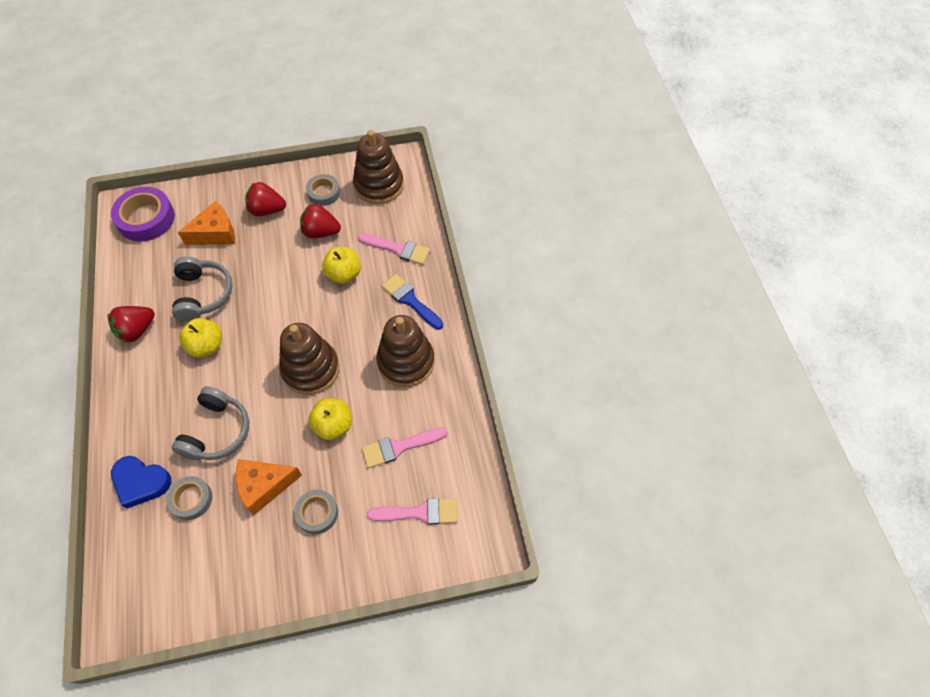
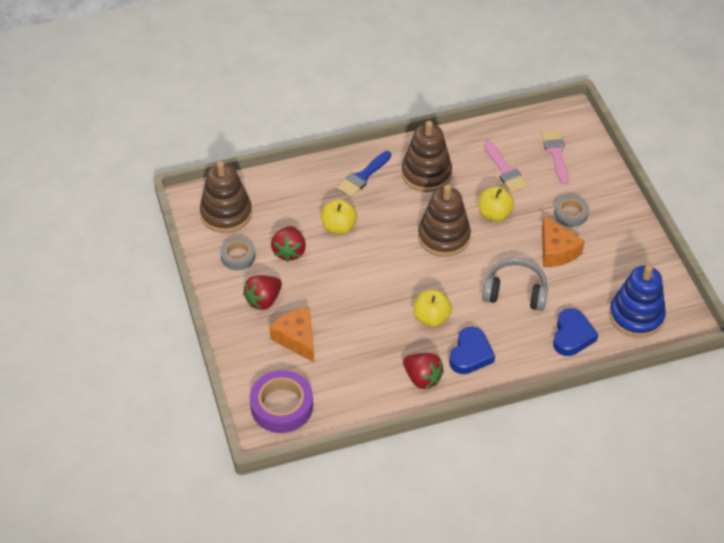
camera: 95 degrees left, 10 degrees down
(146, 562) = (636, 316): none -> blue stacking toy
(150, 376) = (470, 354): none -> blue heart
(191, 499) = (578, 297): grey tape -> none
(203, 294) = (374, 333): grey headphones -> none
(267, 210) = (263, 300): red strawberry -> red strawberry turned 45 degrees clockwise
(398, 249) = (306, 191): pink brush -> none

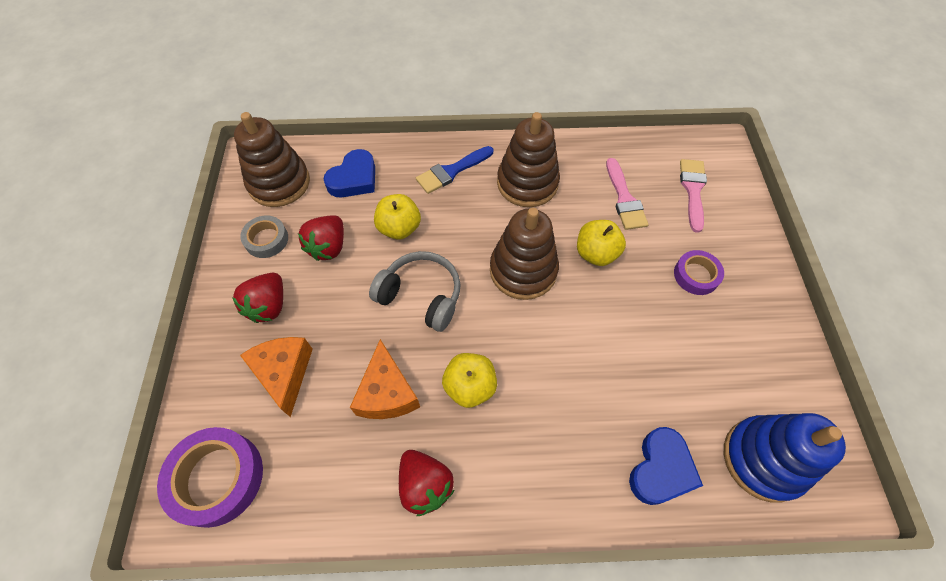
camera: 15 degrees right, 10 degrees up
(263, 300) = (269, 306): red strawberry -> red strawberry turned 45 degrees counterclockwise
(470, 354) = (505, 462): blue heart -> blue heart (354, 179)
(515, 292) = (595, 375): grey headphones -> grey headphones (421, 296)
(556, 251) = (666, 325): orange cheese -> orange cheese (387, 393)
(570, 214) = (696, 275): grey tape -> purple tape

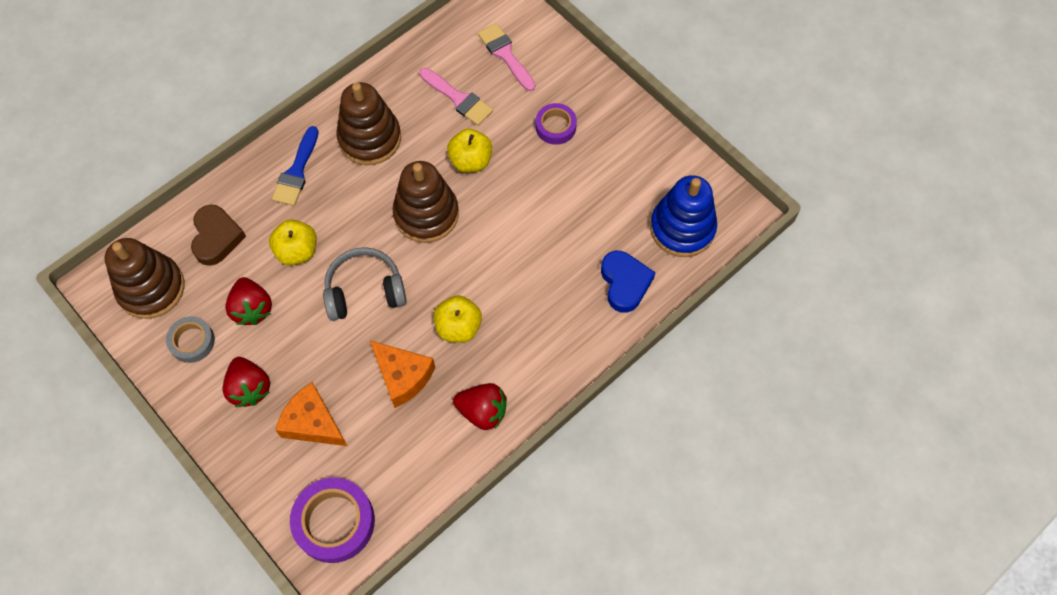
camera: 40 degrees left, 5 degrees up
(354, 179) = (216, 237): blue heart -> brown heart

